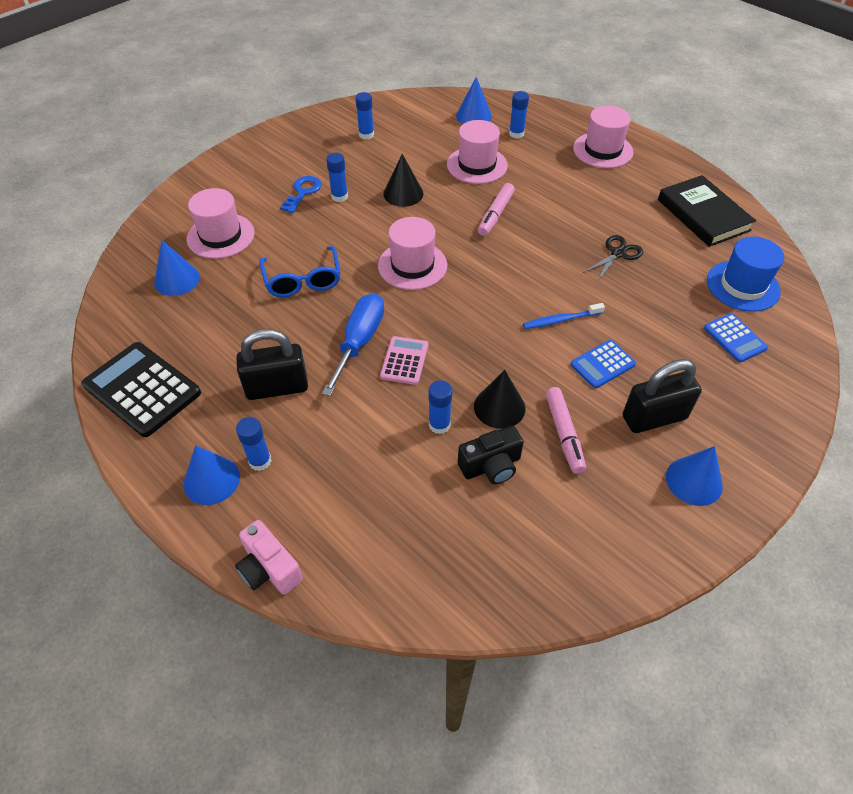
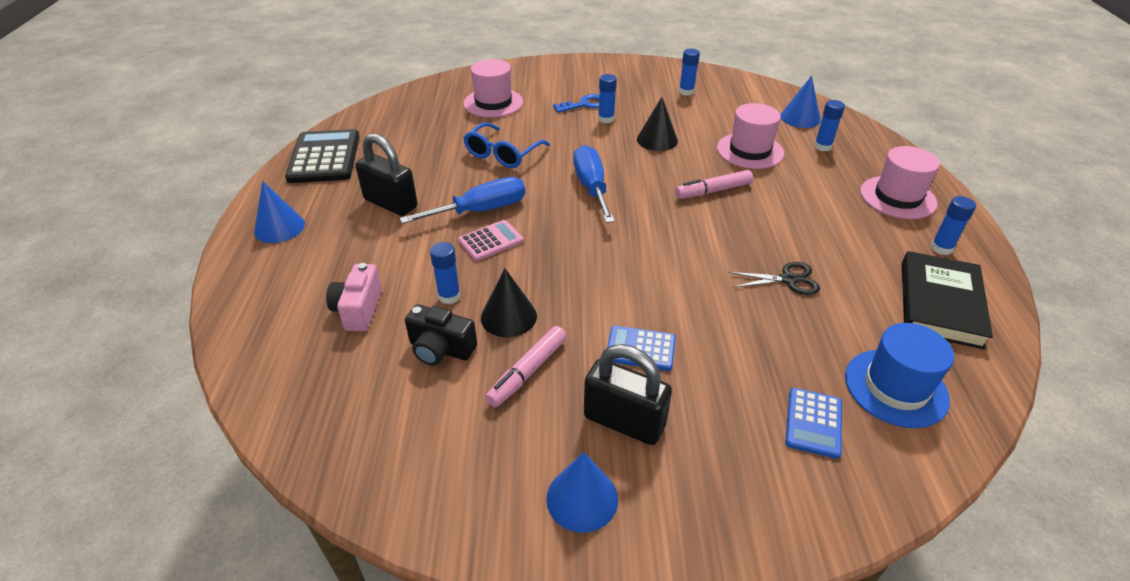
camera: 45 degrees right, 10 degrees down
(177, 279) = (431, 112): blue cone -> none
(260, 461) = (317, 236): blue glue stick -> blue glue stick (941, 248)
(269, 568) = (227, 297): pink camera -> pink camera (358, 309)
(412, 265) = (591, 187): pink hat -> blue screwdriver
(561, 320) = (654, 293): blue toothbrush -> none

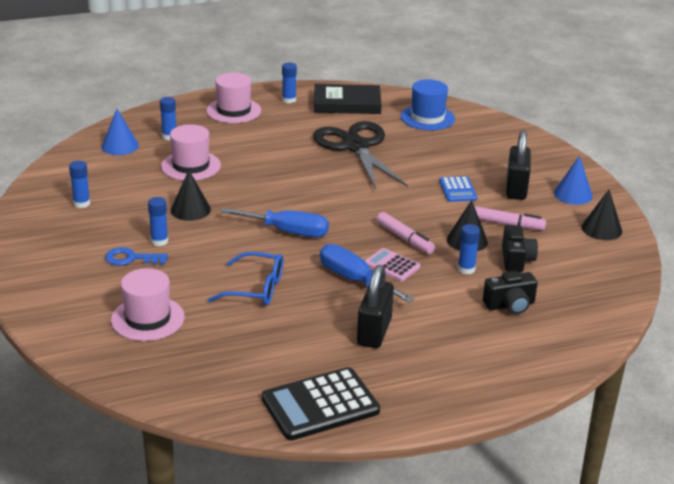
camera: 110 degrees left, 10 degrees down
(279, 227) = (450, 386): blue cone -> none
(358, 309) = (510, 305): pink camera -> black camera
(461, 490) = (601, 229): none -> black cone
(584, 104) = (131, 258): blue key -> blue key turned 45 degrees counterclockwise
(591, 187) = (288, 232): blue screwdriver -> blue screwdriver turned 135 degrees counterclockwise
(713, 191) = (263, 178): pink marker -> pink marker (405, 239)
(788, 280) = (356, 147): black scissors -> black scissors, size x2.26
(813, 423) = (471, 138): blue calculator -> none

